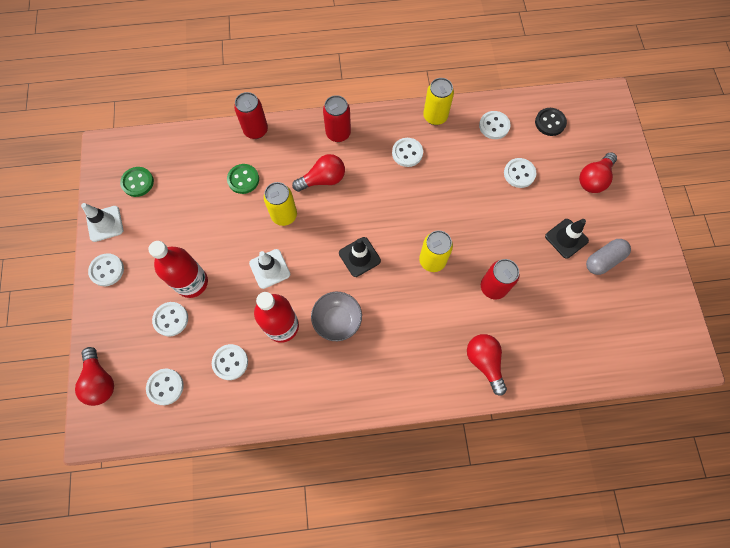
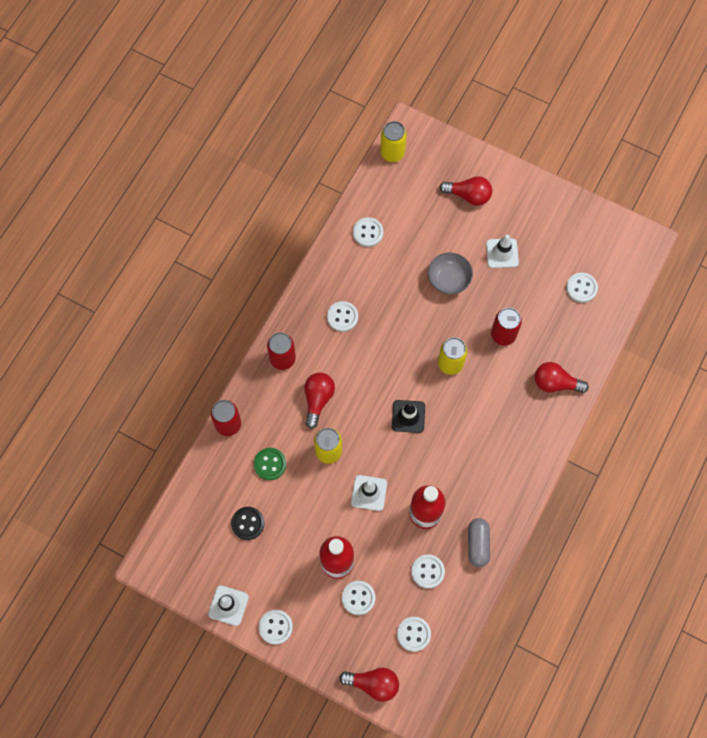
camera: 55 degrees left, 0 degrees up
(137, 182) = (207, 555): green button -> none
(337, 320) = (449, 468): grey bowl -> grey bowl (449, 280)
(435, 116) = (325, 271): yellow can -> yellow can (392, 153)
(519, 173) = (424, 246): white button -> white button (581, 288)
(550, 122) = (396, 189): black button -> black button (248, 523)
(566, 238) = (502, 253): black traffic cone -> white traffic cone
(594, 179) = (468, 195): red light bulb -> red light bulb turned 60 degrees counterclockwise
(603, 260) = (537, 241): grey capsule -> grey capsule (477, 544)

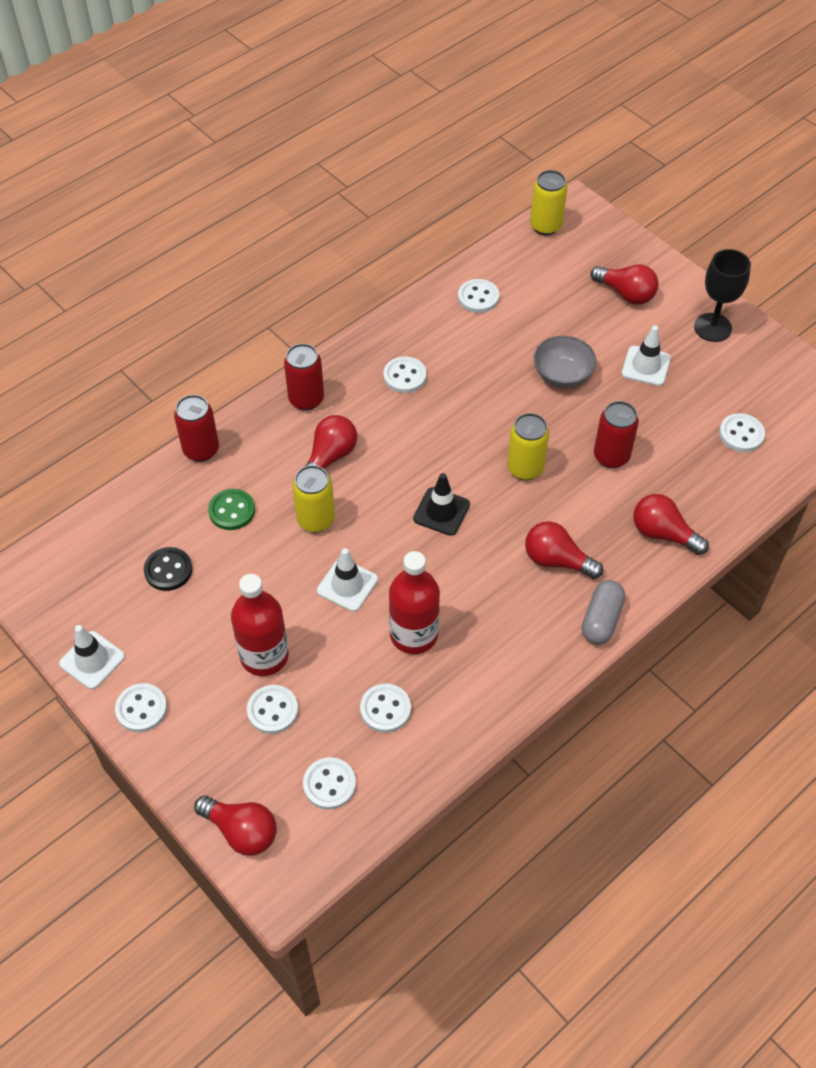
camera: 20 degrees right, 15 degrees down
(477, 544) = (472, 698): grey capsule -> grey capsule (601, 619)
(495, 427) = (557, 560): none -> red light bulb
(536, 205) = (712, 327): none -> black goblet

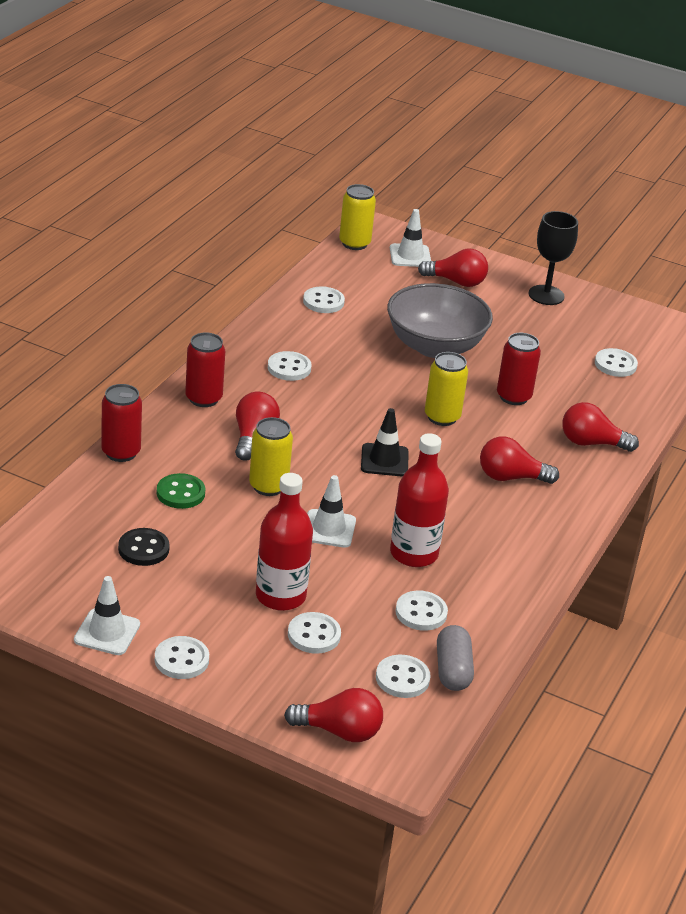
camera: 25 degrees left, 20 degrees down
(562, 375) = (435, 346): grey bowl -> grey bowl, size x1.71
(601, 619) = (575, 512): grey capsule -> grey capsule (452, 670)
(646, 366) = (505, 330): white traffic cone -> white traffic cone (410, 256)

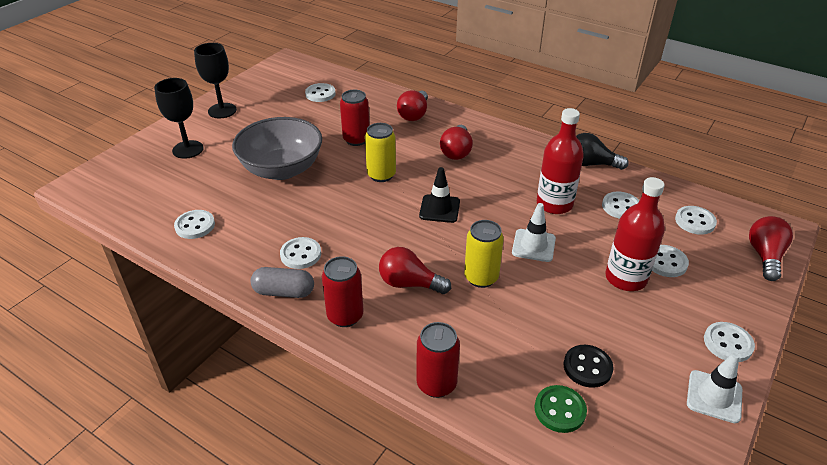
camera: 80 degrees left, 5 degrees up
(180, 493) = (498, 338): green button -> green button (560, 410)
(354, 243) = (100, 199): yellow can -> none
(410, 256) = (136, 169): white traffic cone -> none
(452, 670) = (676, 198): grey capsule -> grey capsule (284, 292)
(456, 282) = (188, 149): red light bulb -> black goblet
(515, 598) = (591, 164): none -> black light bulb

